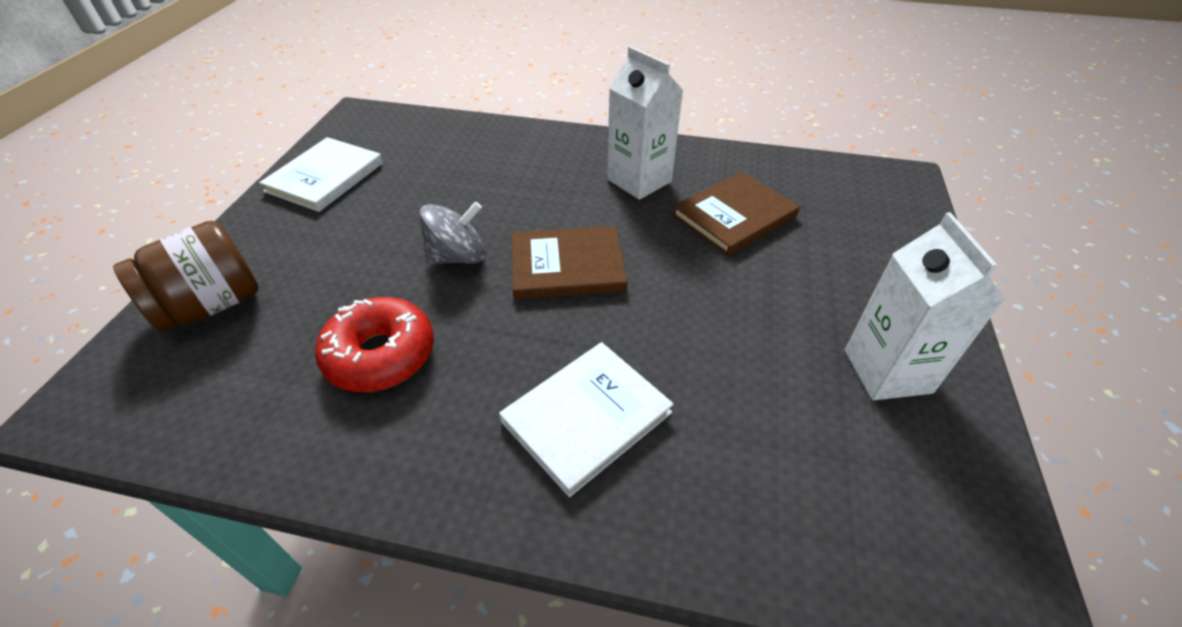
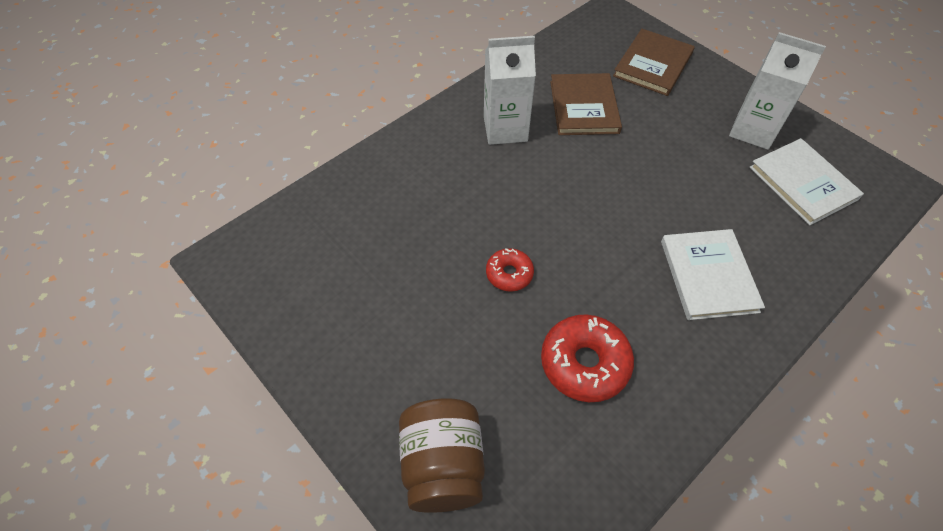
camera: 55 degrees left, 10 degrees up
(325, 177) = (315, 323): white book -> white book (802, 183)
(457, 257) = (509, 274): grey spinning top -> red donut
(567, 266) = (568, 217): brown book -> brown book (653, 65)

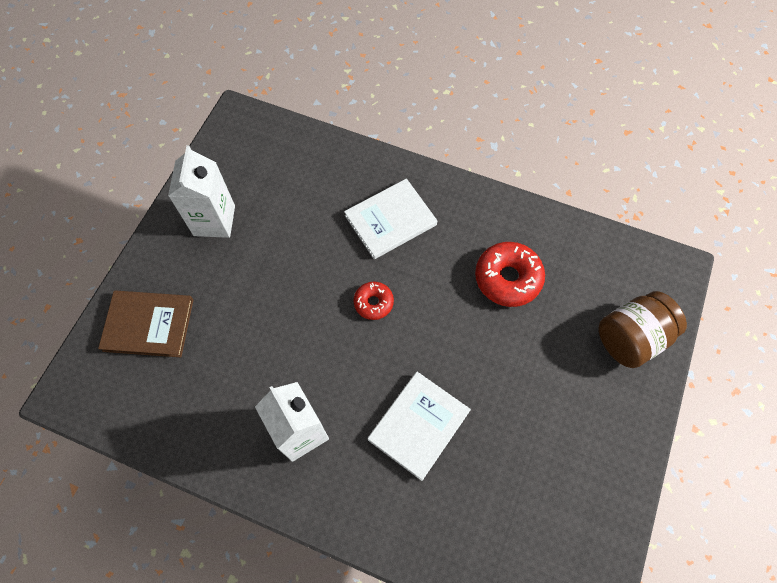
camera: 115 degrees left, 10 degrees up
(509, 274) = (463, 358): red donut -> red donut (373, 303)
(584, 107) = (238, 369): brown book -> none
(802, 183) = (264, 176): white book -> white book (419, 425)

